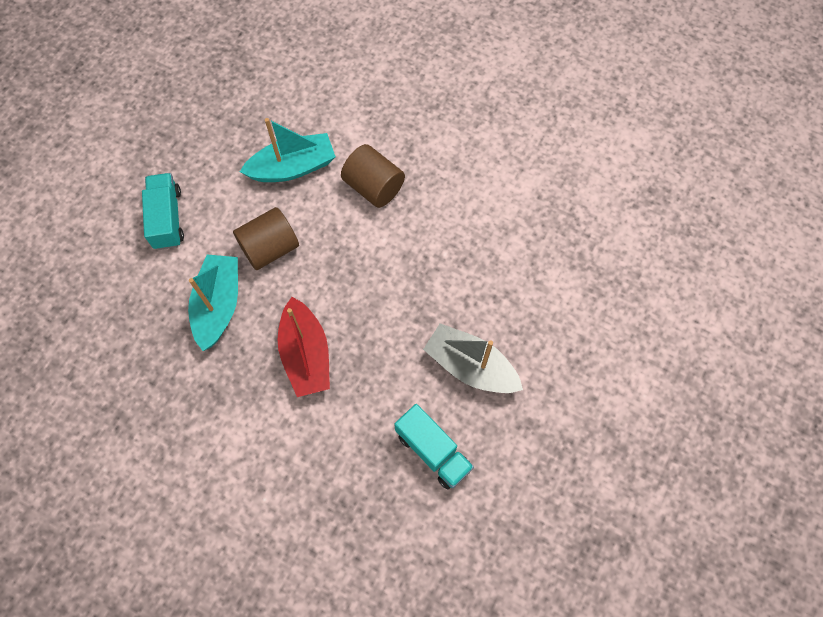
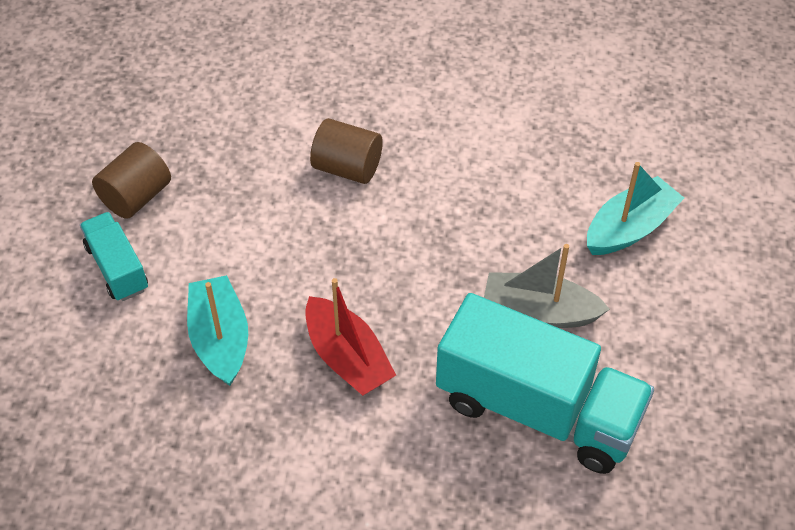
camera: 20 degrees left, 15 degrees down
(270, 248) = (255, 263): brown cylinder -> brown cylinder (136, 197)
(293, 167) = (245, 174): turquoise boat -> turquoise boat (629, 228)
(433, 451) = (538, 409): turquoise truck -> turquoise truck, size x2.00

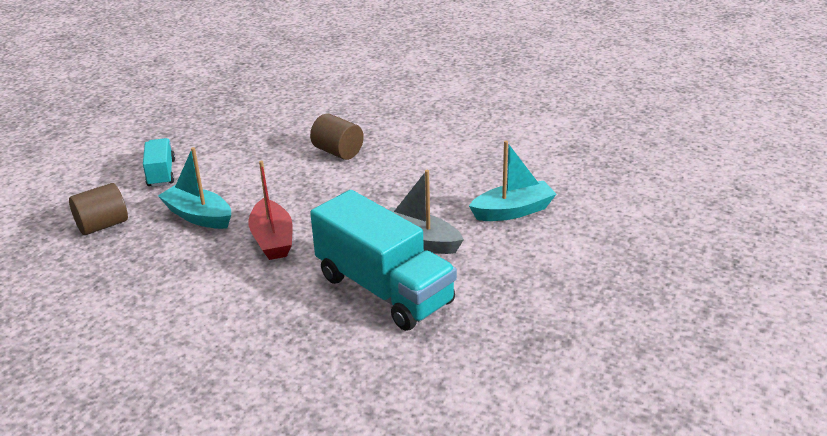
camera: 20 degrees right, 20 degrees down
(136, 197) = (197, 144): brown cylinder -> brown cylinder (102, 225)
(220, 339) = (198, 216): turquoise boat -> turquoise boat turned 60 degrees counterclockwise

